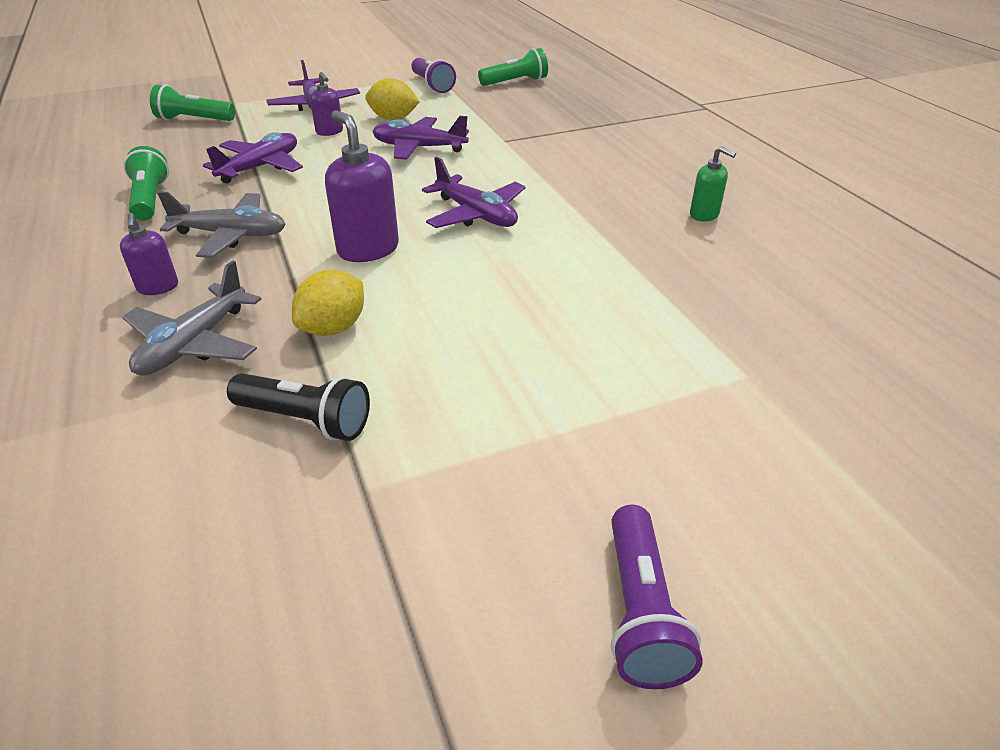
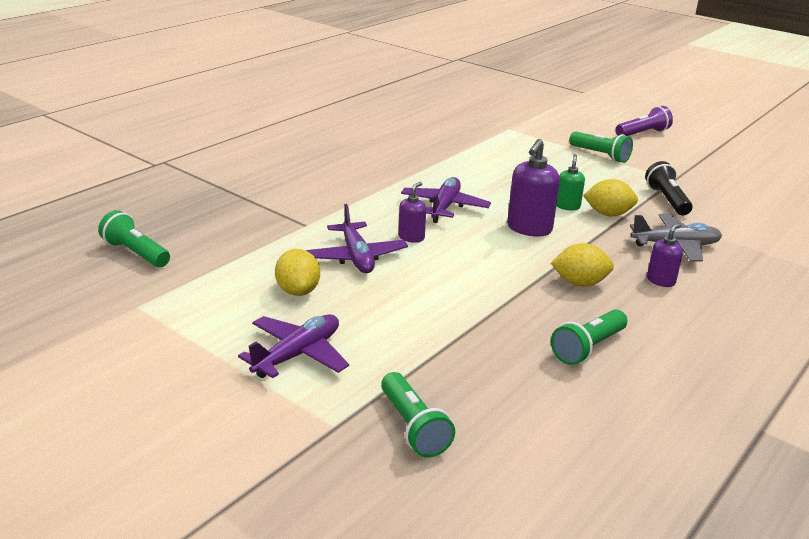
camera: 120 degrees left, 10 degrees down
(231, 235) = (579, 283): grey plane -> yellow lemon
(260, 167) = (473, 320): purple plane -> none
(329, 132) = (362, 315): purple soap dispenser -> purple soap dispenser (411, 237)
(432, 85) = (175, 299): purple flashlight -> none
(546, 439) = (600, 155): none -> green flashlight
(704, 215) = (368, 146): green soap dispenser -> green soap dispenser (567, 206)

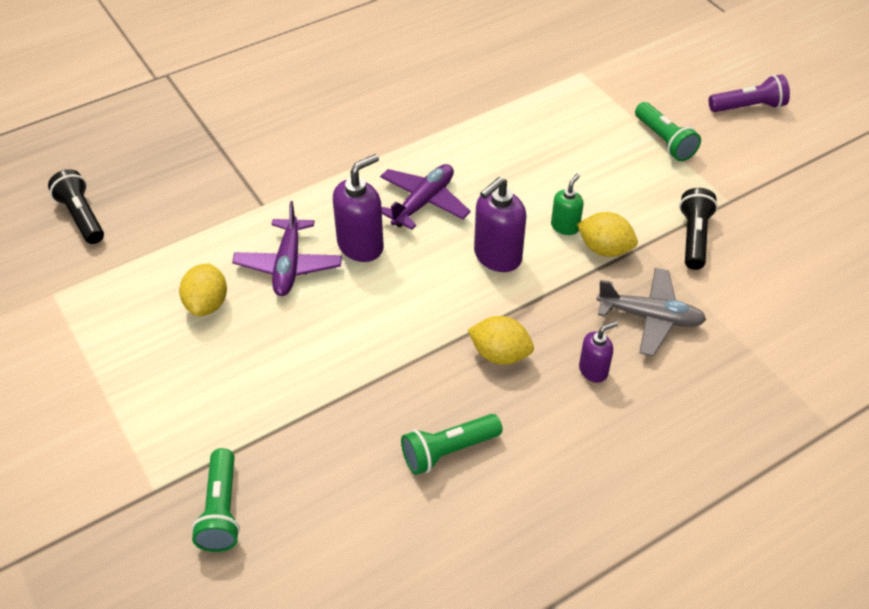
camera: 20 degrees right, 20 degrees up
(136, 253) = (82, 217): green flashlight -> black flashlight
(297, 355) = (165, 392): purple plane -> none
(411, 237) = (361, 245): purple soap dispenser -> purple soap dispenser, size x1.73

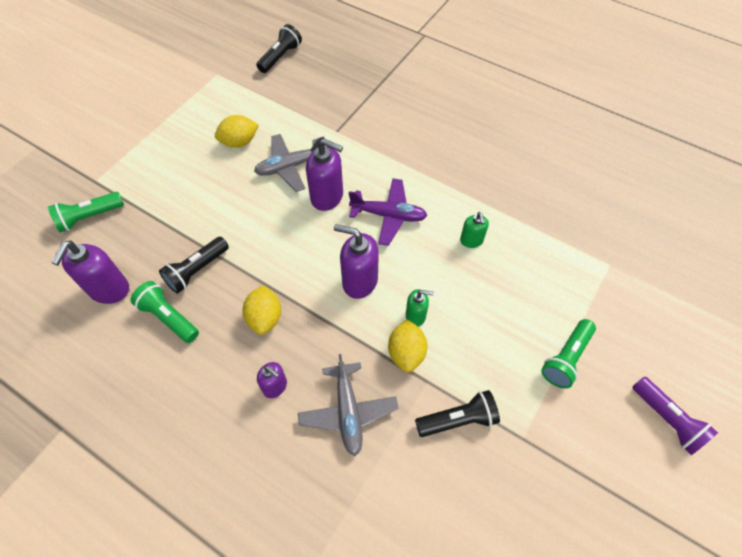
camera: 65 degrees right, 10 degrees up
(288, 265) = (290, 167): purple plane -> grey plane
(367, 509) = (109, 289): none -> purple soap dispenser
(393, 404) = (197, 270): none -> black flashlight
(497, 151) = (471, 241): none -> green soap dispenser

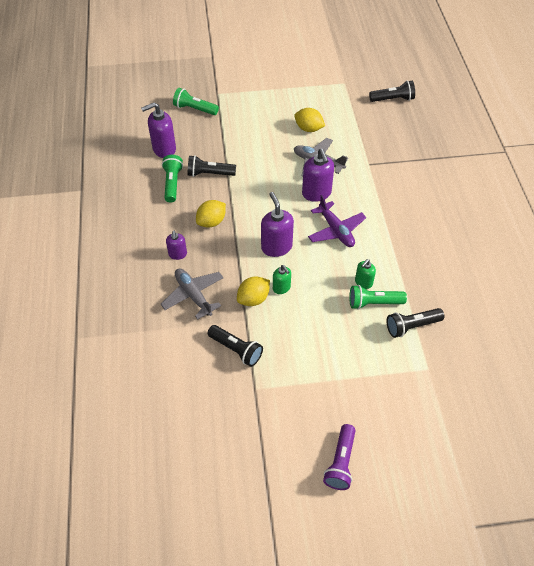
camera: 50 degrees right, 5 degrees down
(348, 411) = (193, 295): grey plane -> grey plane turned 105 degrees clockwise
(553, 241) = (411, 326): none -> black flashlight
(566, 358) = (329, 382): green flashlight -> green flashlight (373, 303)

